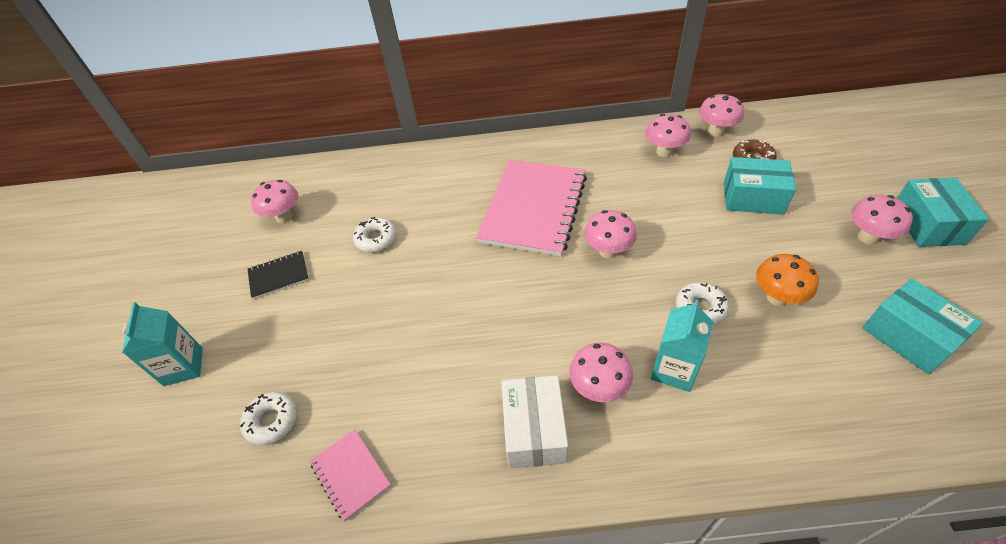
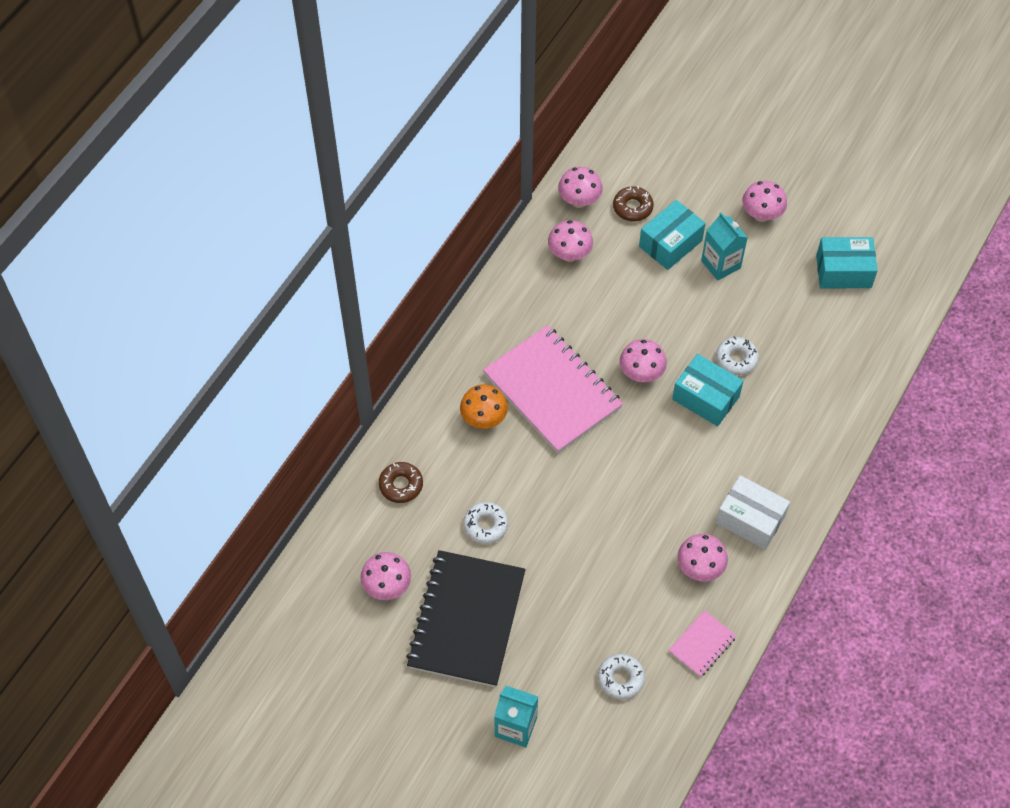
camera: 60 degrees left, 10 degrees up
(279, 276) = (467, 620): black notebook -> black notebook, size x2.21
(351, 474) = (702, 644): pink notebook -> pink notebook turned 45 degrees counterclockwise
(377, 178) = (401, 485): none -> brown donut
(598, 387) = (748, 463): pink mushroom -> pink mushroom (700, 568)
(674, 369) = (768, 412): turquoise carton -> turquoise carton (720, 264)
(777, 297) = (763, 310): orange mushroom -> orange mushroom (484, 419)
(927, 224) = (779, 173): turquoise box -> turquoise box (705, 398)

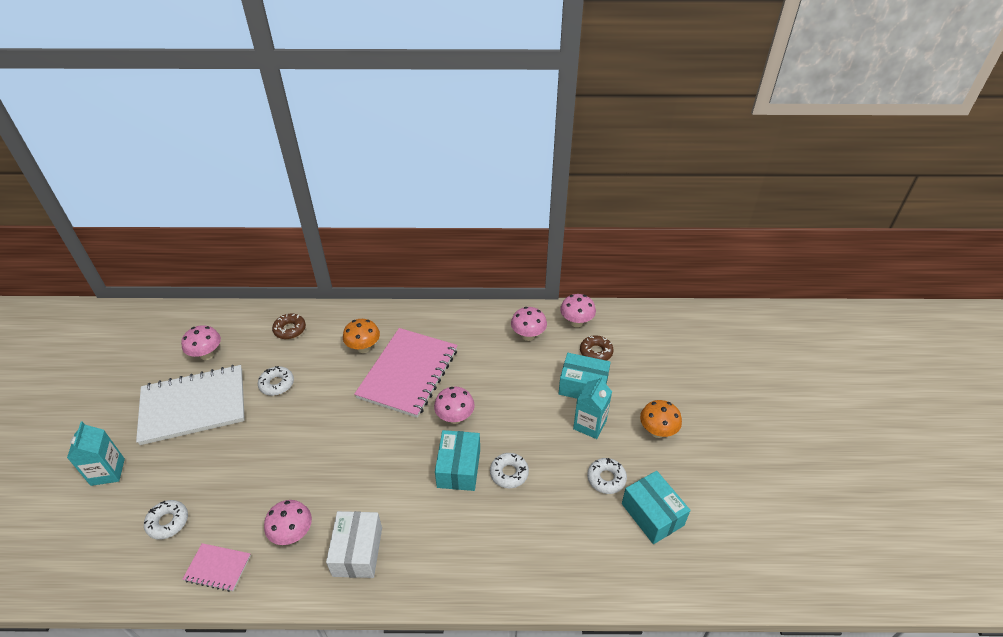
camera: 60 degrees right, 15 degrees down
(467, 620) = (193, 406): black notebook -> white notebook
(761, 215) = (657, 431): pink mushroom -> orange mushroom
(788, 285) = (606, 478): none -> white donut

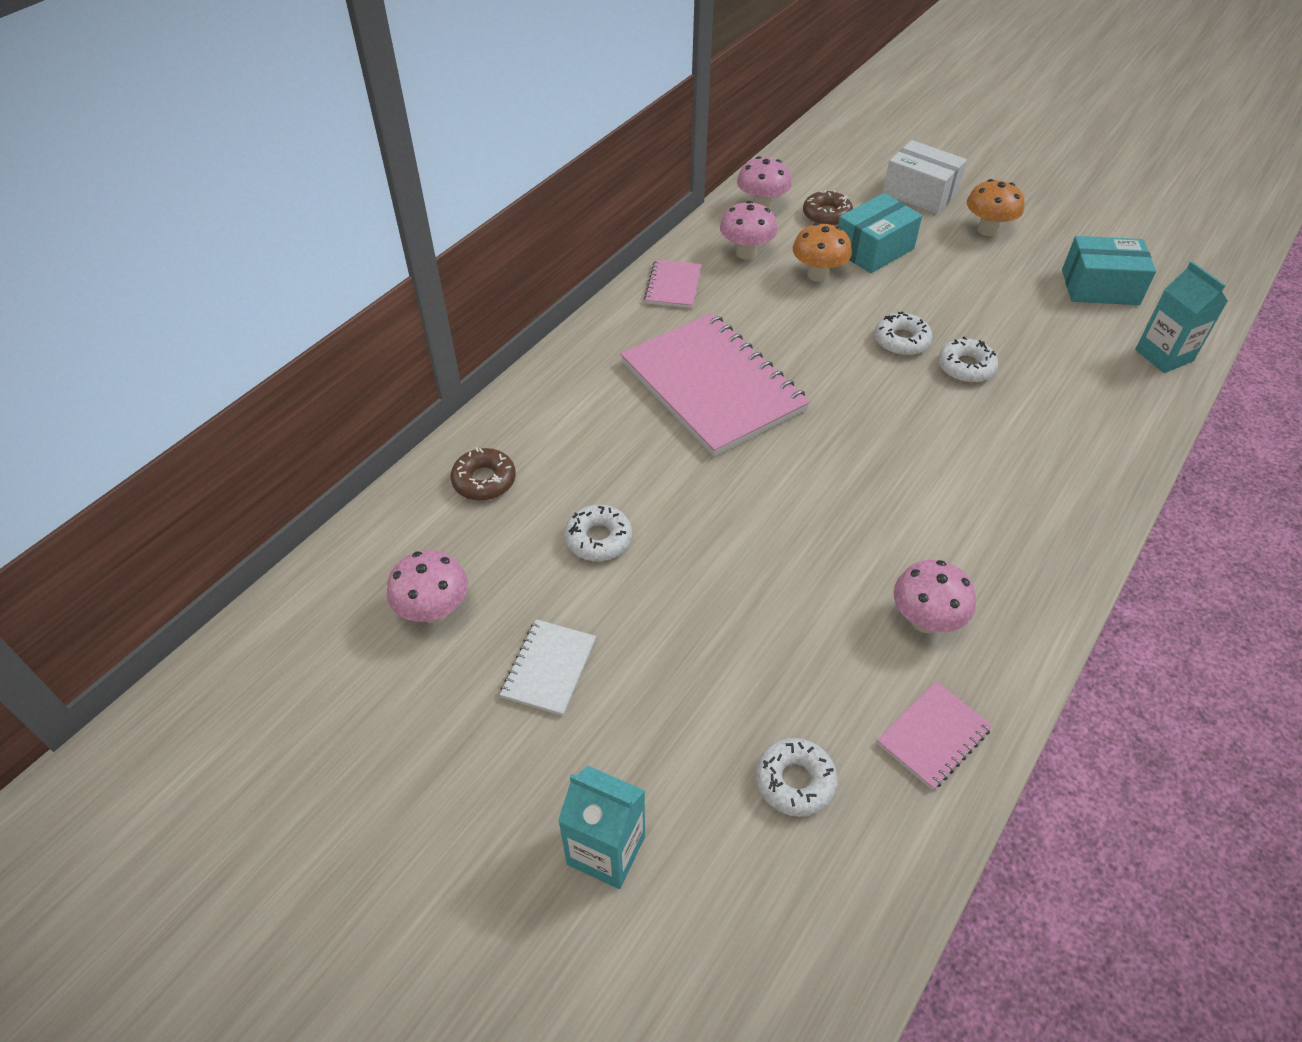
camera: 55 degrees left, 5 degrees up
(193, 406) = (549, 668): white notebook -> white notebook, size x0.45
(357, 551) = (1000, 559): white box -> white box (920, 193)
(364, 348) = (615, 411): orange mushroom -> orange mushroom (818, 275)
(455, 417) = (835, 375): pink mushroom -> none
(458, 468) = (925, 407): turquoise box -> none
(475, 322) = (673, 286): none -> pink notebook
(589, 425) = (939, 272): turquoise carton -> turquoise carton (1164, 355)
(606, 478) = (1028, 296): white donut -> white donut (901, 341)

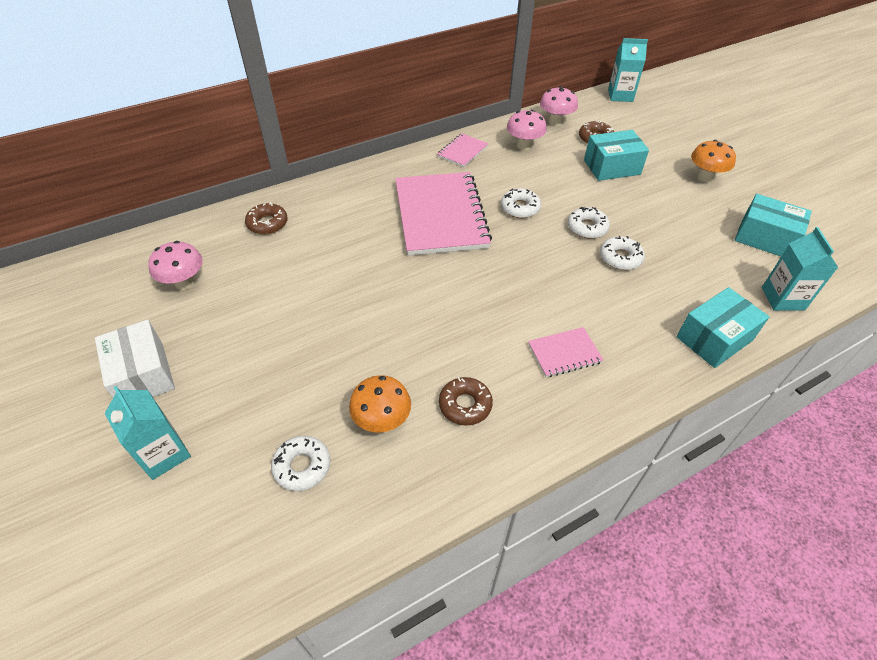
camera: 25 degrees right, 0 degrees up
(549, 668) = (218, 338): white notebook -> none
(598, 539) = (303, 278): white donut -> white donut (520, 208)
(815, 145) = (620, 95): none -> turquoise carton
(818, 275) = (561, 171): orange mushroom -> orange mushroom (382, 421)
(920, 193) = (672, 142): white box -> white box (142, 375)
(925, 621) = (465, 405): pink mushroom -> brown donut
(933, 736) = (412, 480): pink notebook -> pink notebook (564, 353)
(1129, 430) = (714, 339): none -> turquoise box

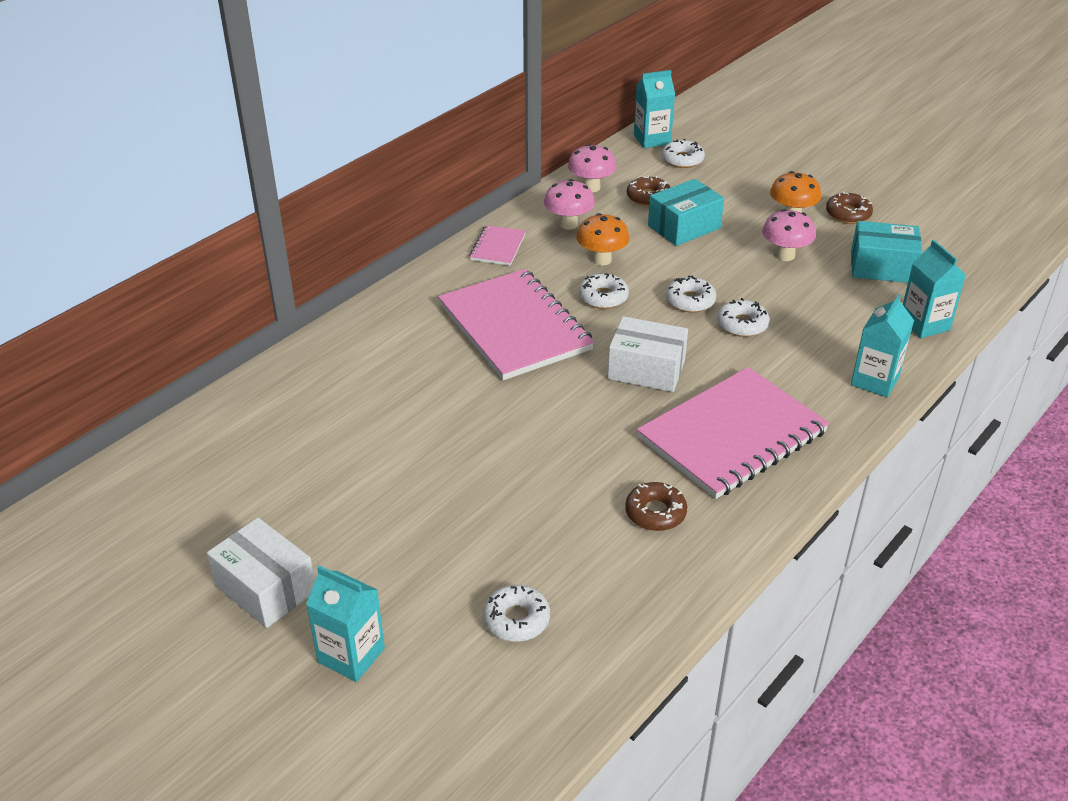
camera: 20 degrees left, 10 degrees down
(184, 283) = (244, 480): pink mushroom -> pink mushroom (785, 255)
(267, 223) = (304, 387): brown donut -> brown donut (848, 214)
(382, 421) = (576, 553): orange mushroom -> orange mushroom (602, 260)
(522, 276) = (646, 370): none -> white box
(564, 353) = (732, 435): pink notebook -> pink notebook, size x2.21
(636, 115) = (682, 159): none -> white donut
(714, 339) = (875, 381): turquoise box -> turquoise carton

